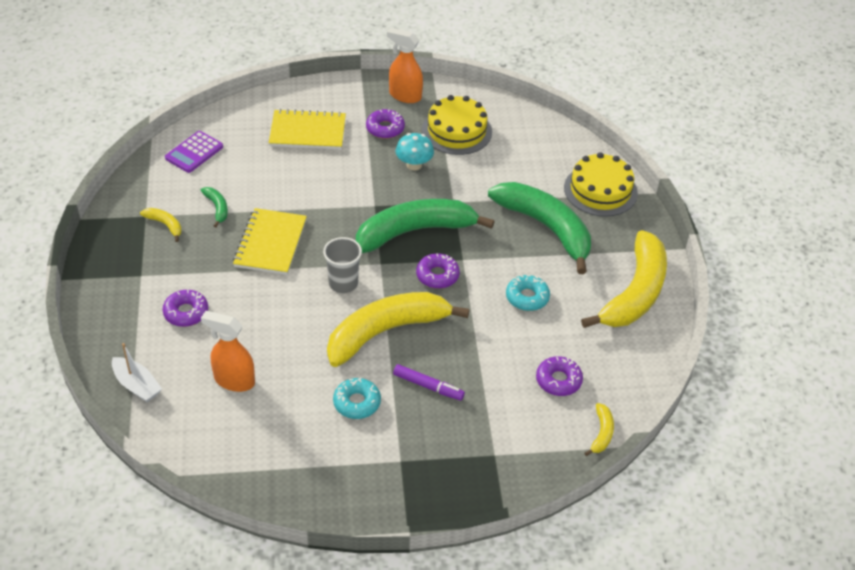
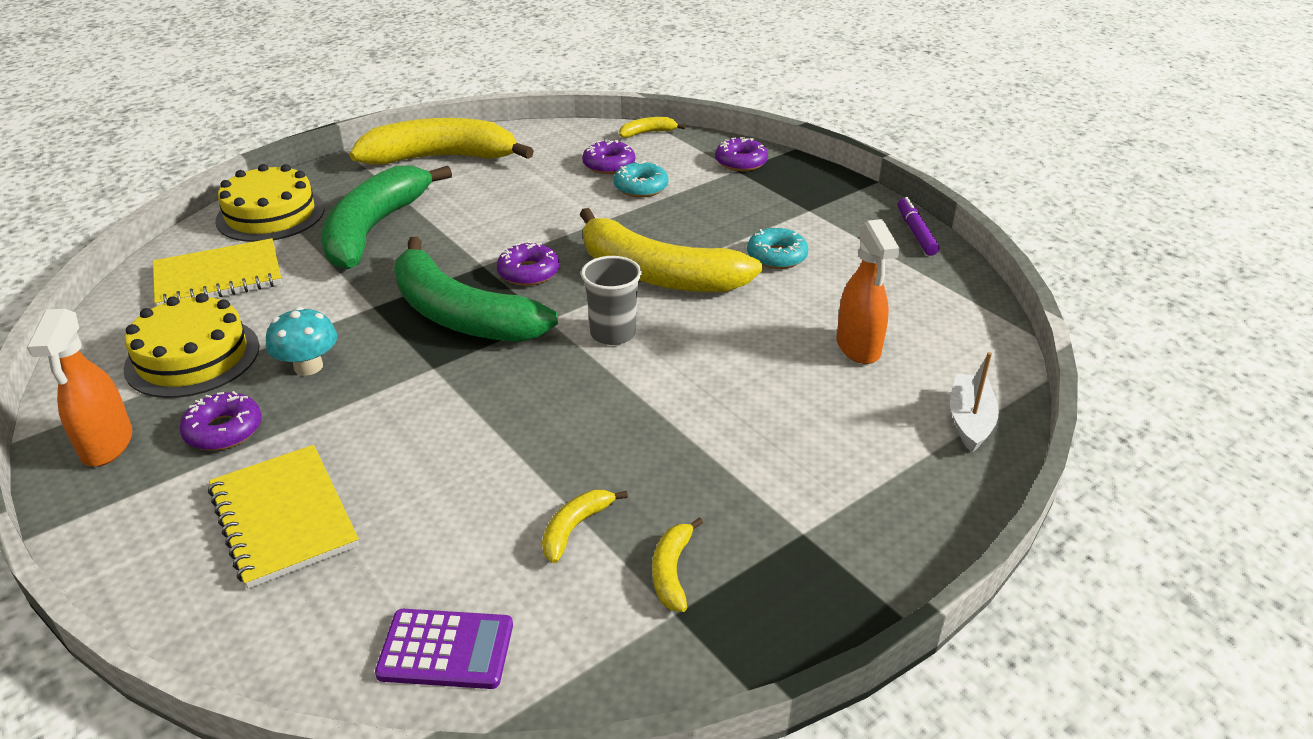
camera: 120 degrees left, 10 degrees down
(186, 312) = (812, 443): purple donut -> purple donut (741, 162)
(217, 208) = (575, 528): green banana -> yellow banana
(270, 243) = (601, 429): yellow notebook -> yellow notebook (218, 277)
(428, 386) = (701, 225): purple marker -> purple marker (916, 232)
(527, 297) = (508, 209): turquoise donut -> turquoise donut (641, 187)

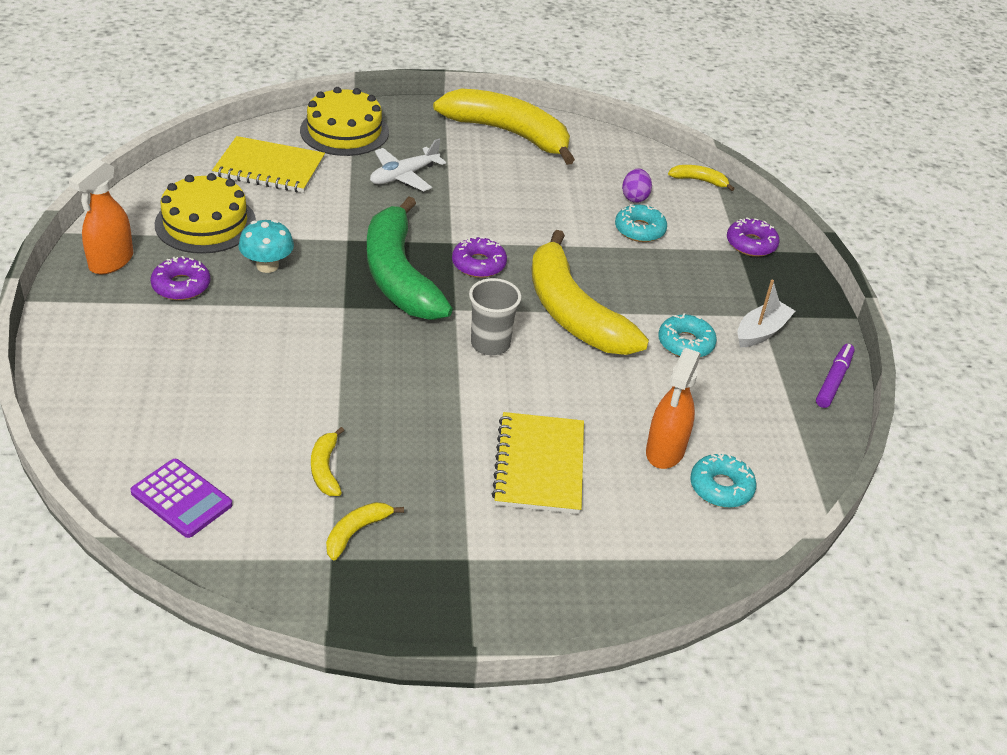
camera: 30 degrees right, 5 degrees up
(284, 517) = (166, 364): yellow notebook -> yellow notebook (539, 465)
(374, 229) = (404, 176): green banana -> white plane
(575, 528) = (325, 469): yellow banana -> yellow banana turned 75 degrees counterclockwise
(609, 165) = (635, 197): purple donut -> purple egg
(933, 353) = (721, 487): none -> turquoise donut
(969, 421) = (686, 553): white boat -> white boat (761, 332)

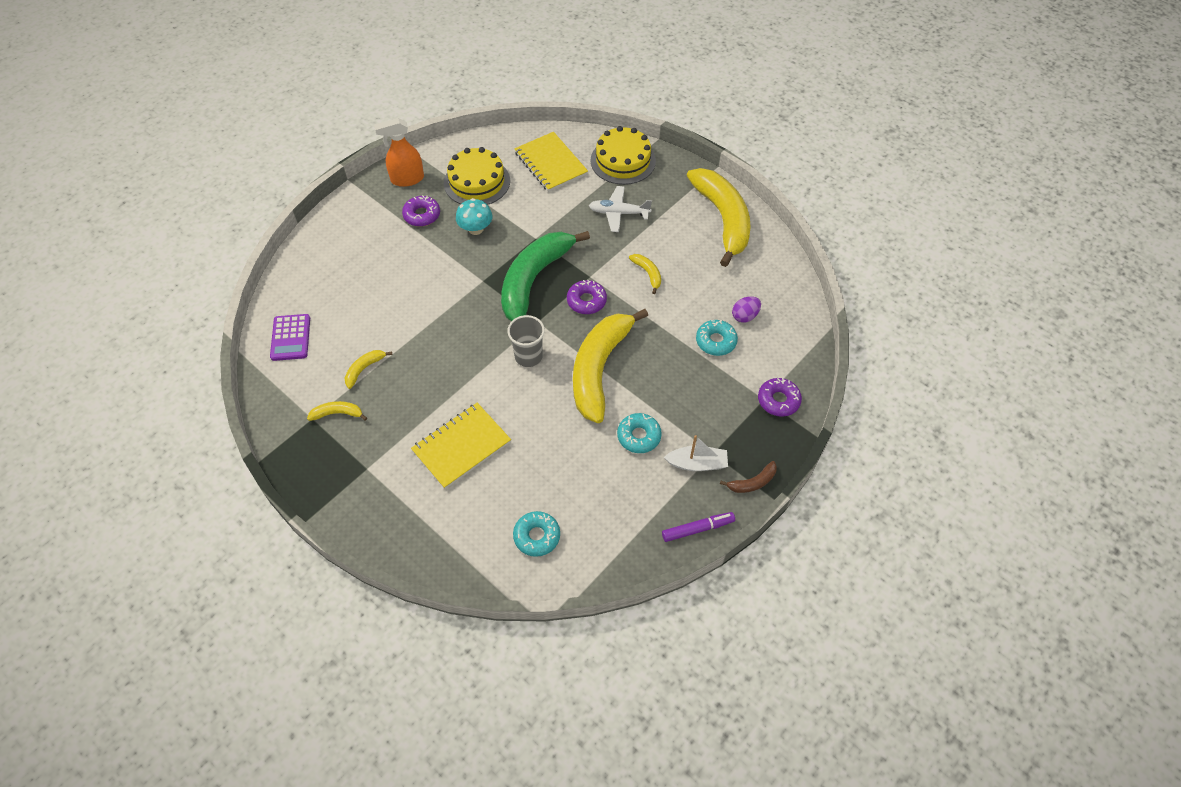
camera: 50 degrees right, 15 degrees up
(665, 451) = (536, 491): orange spray bottle -> none
(699, 181) = (808, 331): yellow banana -> yellow banana (648, 274)
(820, 316) = (752, 482): none -> brown banana

